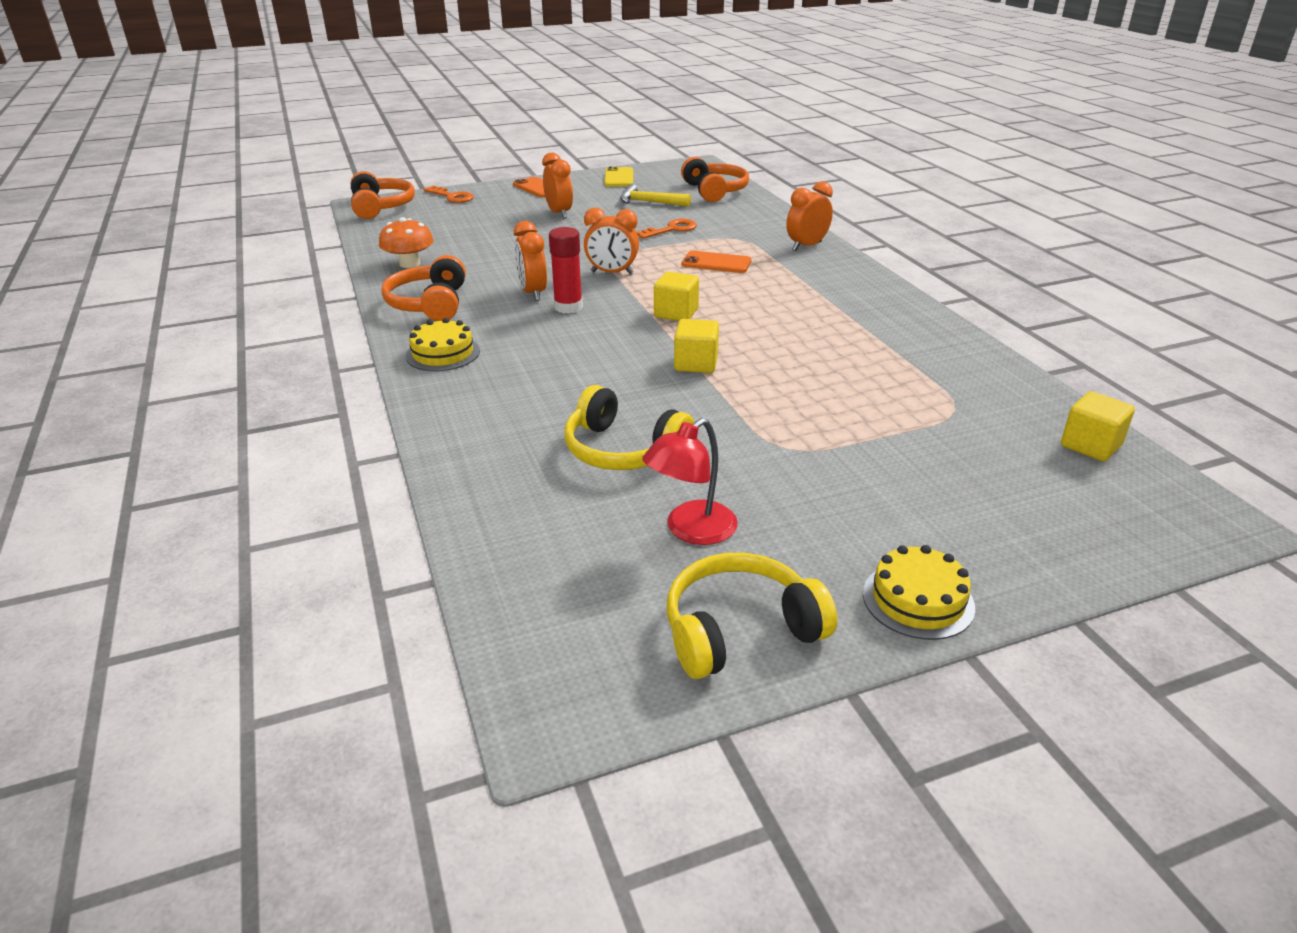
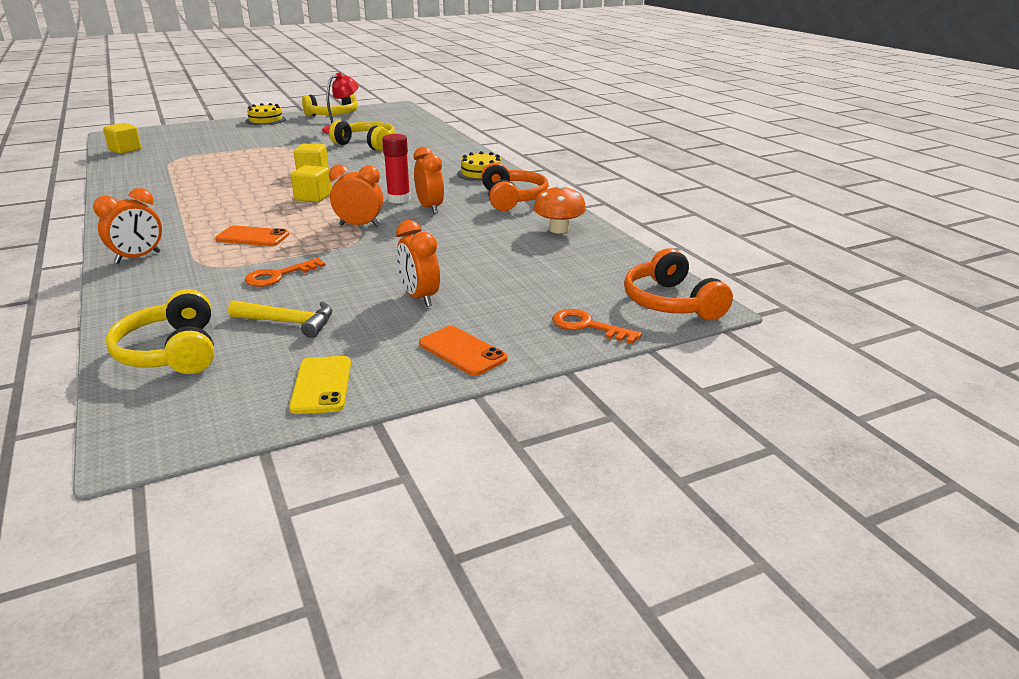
camera: 175 degrees right, 5 degrees down
(715, 191) = (171, 352): orange headphones -> yellow headphones

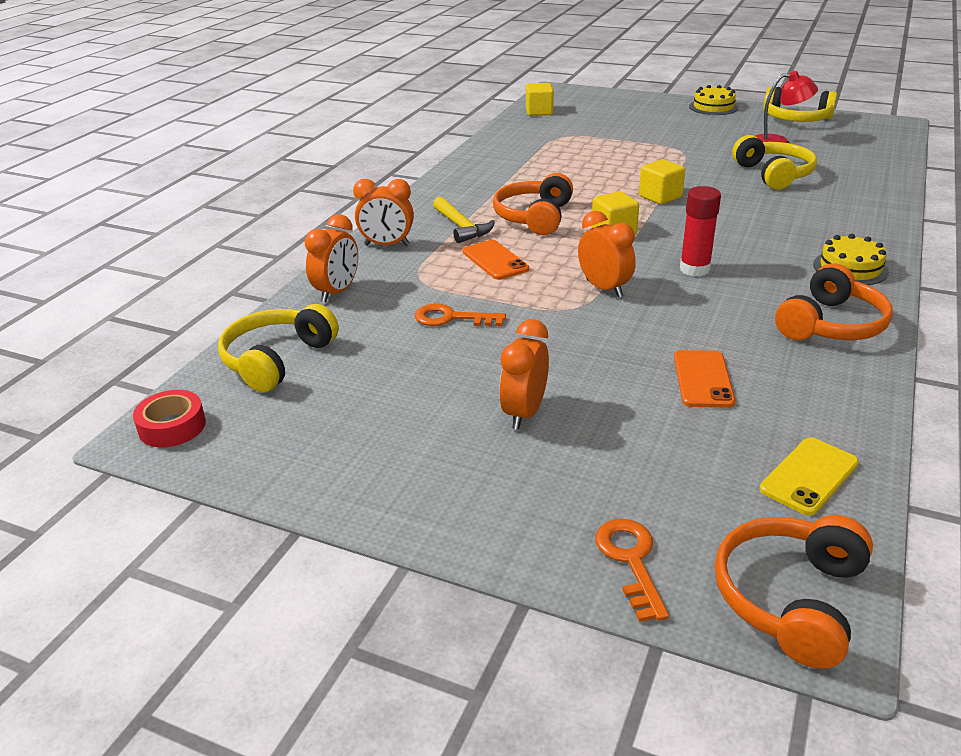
camera: 50 degrees right, 5 degrees up
(150, 428) = (172, 426): none -> red tape
(238, 207) = (534, 217): none -> orange headphones
(289, 322) = (386, 377): yellow hammer -> yellow hammer (461, 227)
(322, 385) = (312, 463): yellow phone -> yellow phone (809, 476)
(430, 208) = (710, 296): orange clock -> orange clock (337, 292)
(462, 351) = (463, 505): orange phone -> orange phone (703, 379)
(559, 229) = (819, 400): orange mushroom -> none

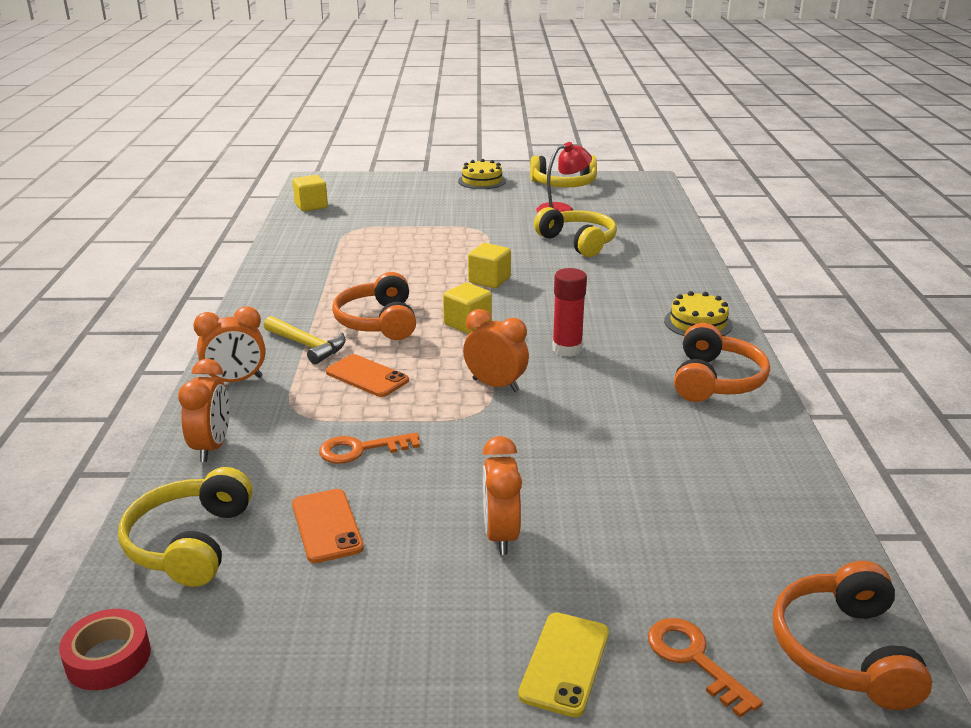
camera: 25 degrees left, 5 degrees down
(703, 379) = (643, 458): orange phone -> orange phone (327, 526)
(809, 476) = (787, 530): yellow phone -> yellow phone (565, 663)

